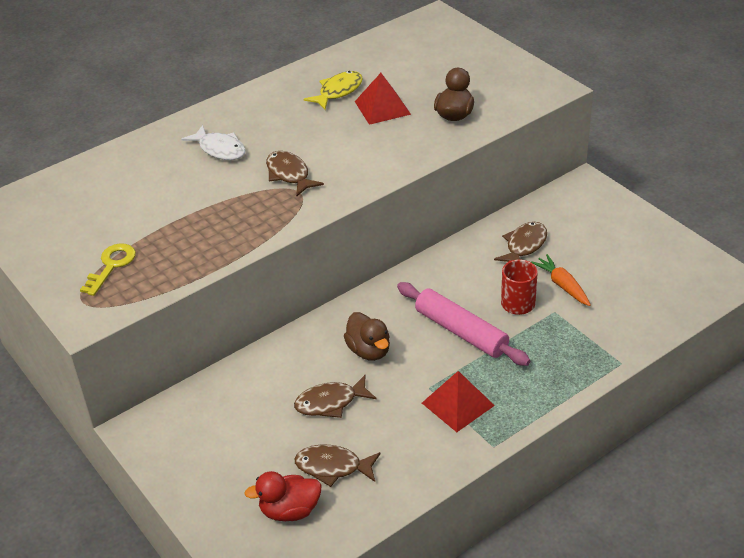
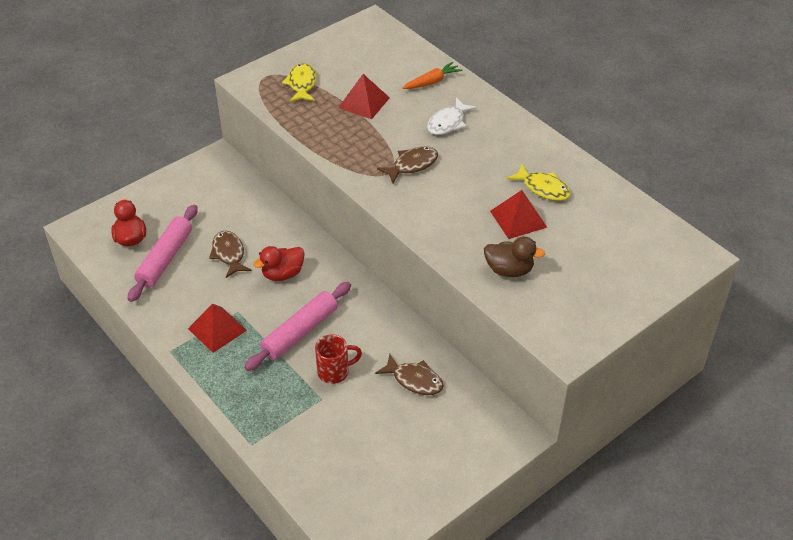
camera: 85 degrees right, 5 degrees up
(111, 266) = (302, 84): yellow key -> yellow fish
(165, 212) = (364, 102): none -> red pyramid
(333, 467) = (165, 258): brown fish -> pink rolling pin
(369, 350) = (282, 274): brown duck -> red duck
(562, 285) = (357, 406): orange carrot -> orange carrot (432, 82)

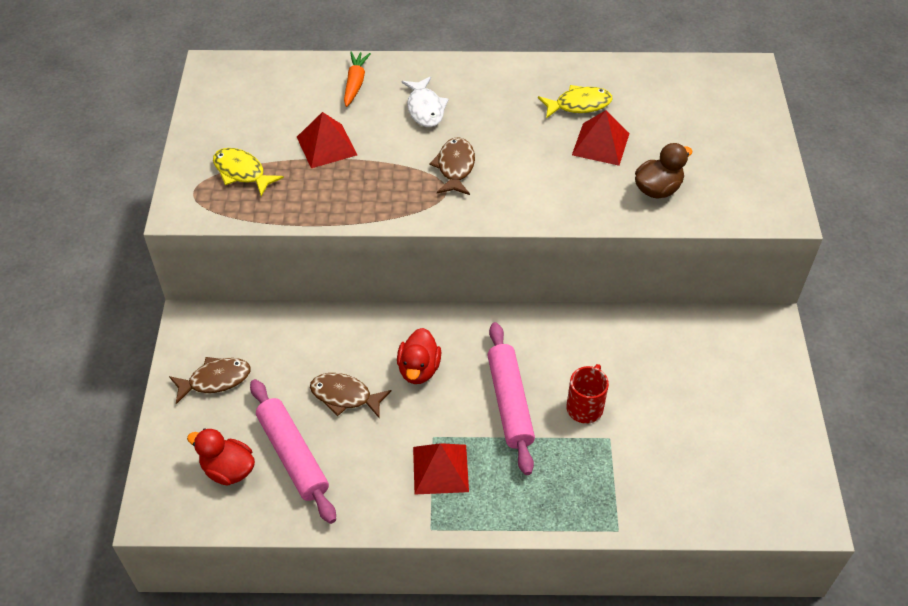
camera: 50 degrees left, 5 degrees up
(414, 380) = (648, 354): brown fish -> brown fish (215, 380)

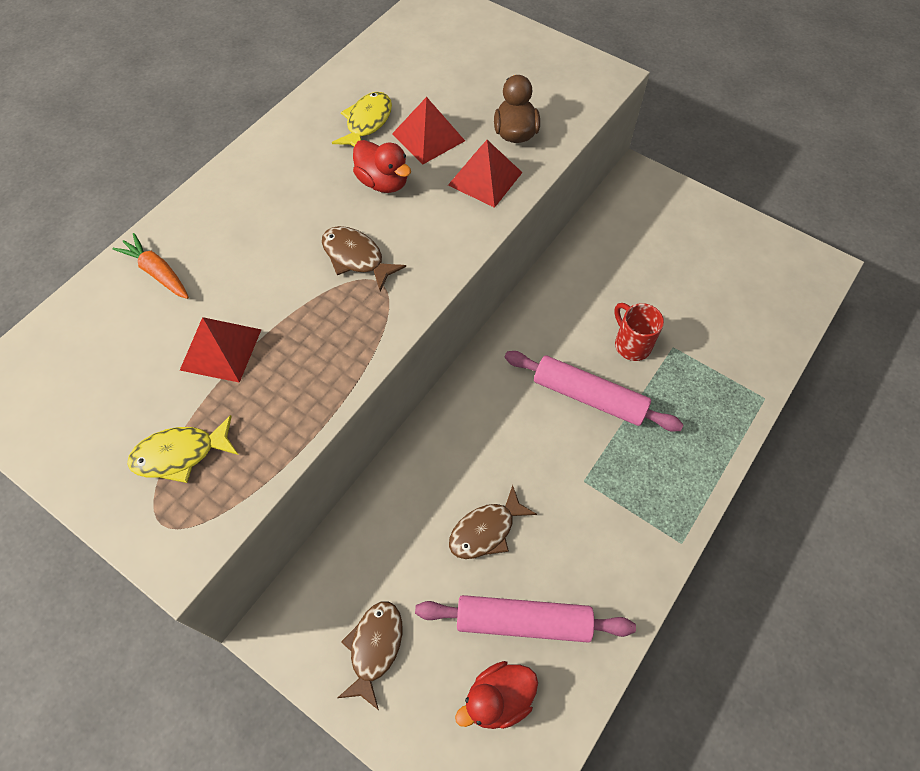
camera: 55 degrees left, 10 degrees up
(419, 369) = (501, 447): red duck -> red duck (383, 182)
(425, 108) = (255, 235): white fish -> none
(440, 469) = (623, 495): red pyramid -> red pyramid (485, 178)

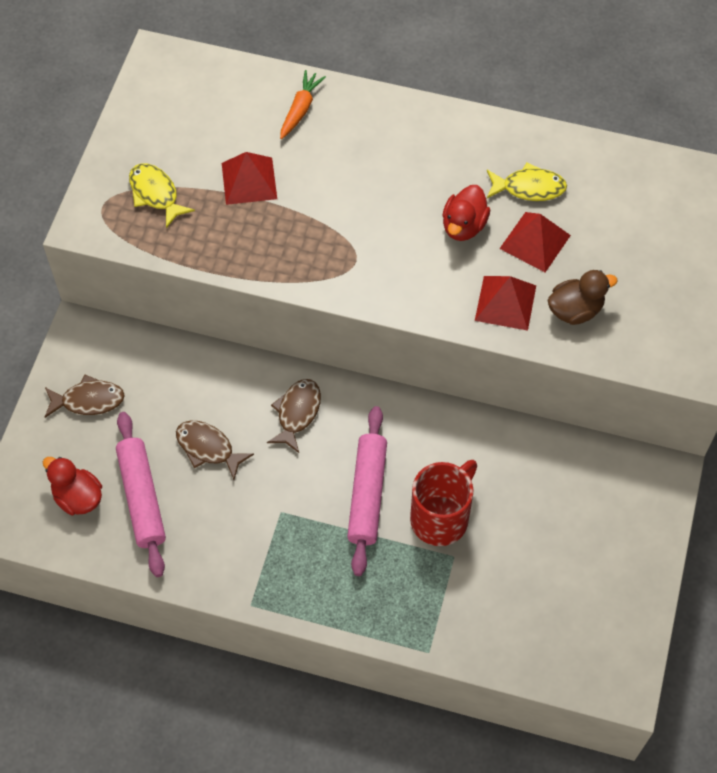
camera: 70 degrees right, 0 degrees up
(356, 258) = (373, 236): brown fish -> brown fish (297, 413)
(631, 344) = (441, 517): red mug -> red mug, size x1.53

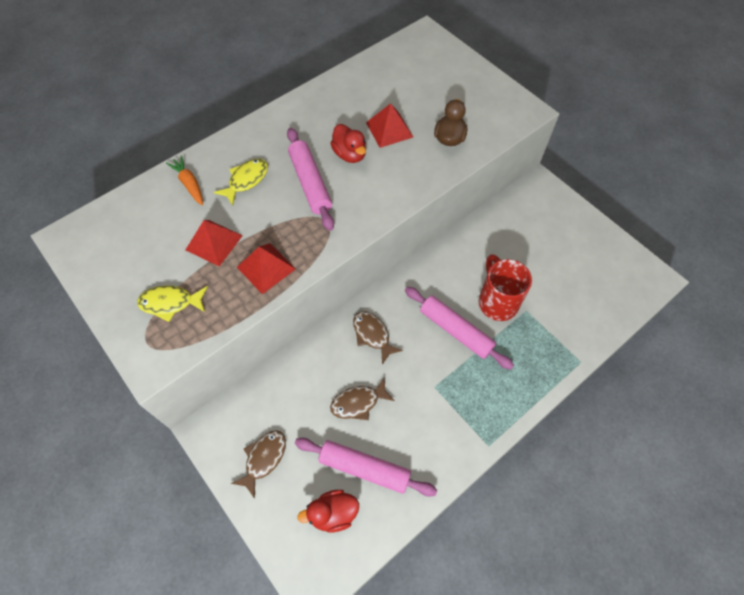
camera: 55 degrees left, 0 degrees up
(392, 214) = (310, 183): none -> pink rolling pin
(505, 303) = (418, 166): red pyramid -> red pyramid (266, 268)
(529, 188) = (351, 111): yellow fish -> yellow fish (246, 180)

